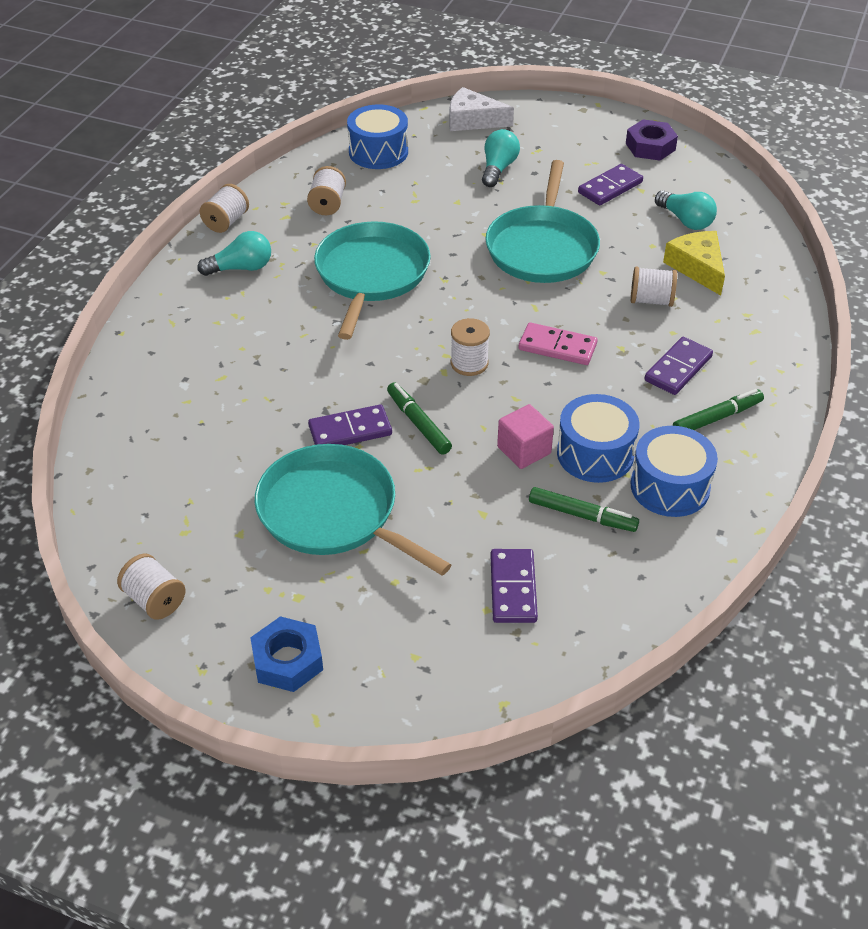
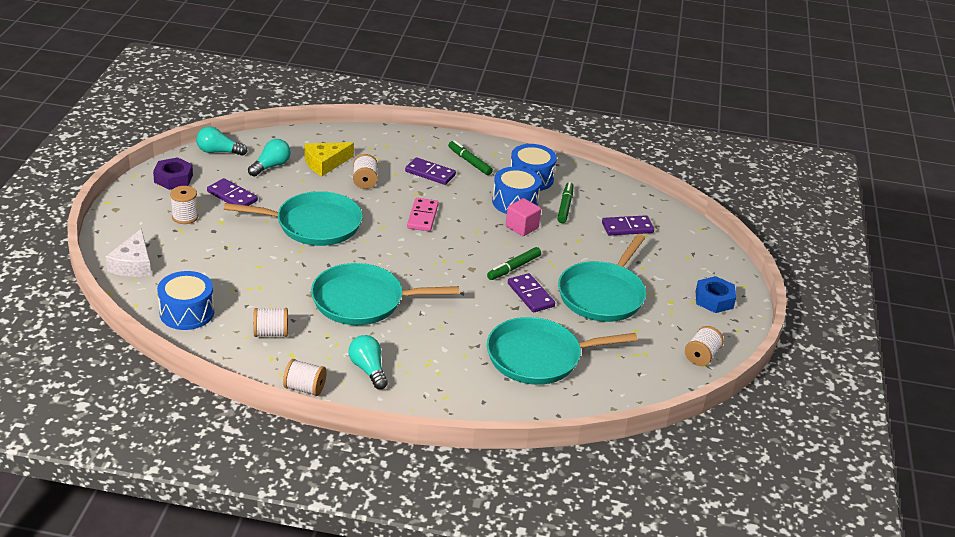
camera: 105 degrees left, 10 degrees down
(215, 415) = (539, 357): none -> turquoise pan
(469, 363) = (449, 251): white spool -> white spool (185, 217)
(498, 169) = (209, 248): turquoise light bulb -> turquoise light bulb (218, 152)

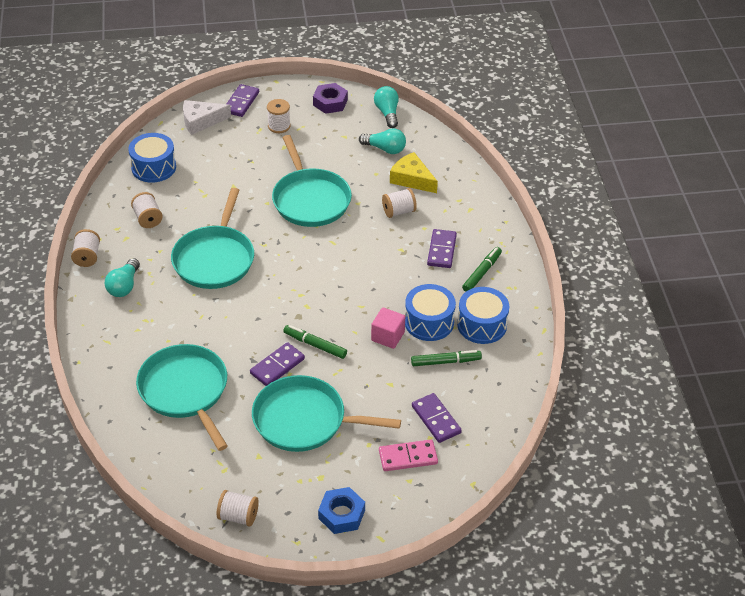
camera: 75 degrees right, 10 degrees up
(232, 196) = (324, 141): purple domino -> purple domino (241, 102)
(363, 301) = (215, 259): turquoise pan -> turquoise pan turned 150 degrees counterclockwise
(368, 369) = (124, 286): turquoise light bulb -> turquoise light bulb turned 150 degrees clockwise
(422, 217) = (363, 263): pink domino -> pink domino (408, 457)

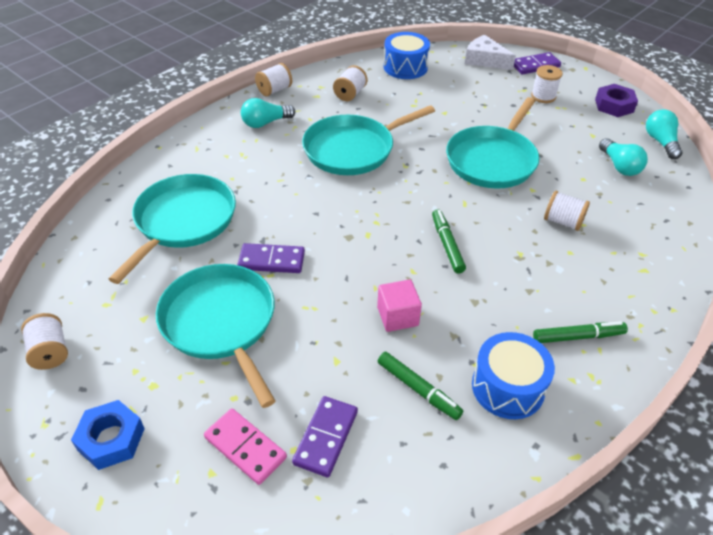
camera: 50 degrees right, 0 degrees up
(315, 345) = (326, 270): green marker -> green marker (447, 245)
(387, 113) = (660, 142): turquoise light bulb -> turquoise light bulb turned 45 degrees counterclockwise
(412, 179) = (614, 205): yellow cheese -> none
(429, 322) = (455, 337): blue drum -> none
(441, 250) = (561, 284): purple domino -> none

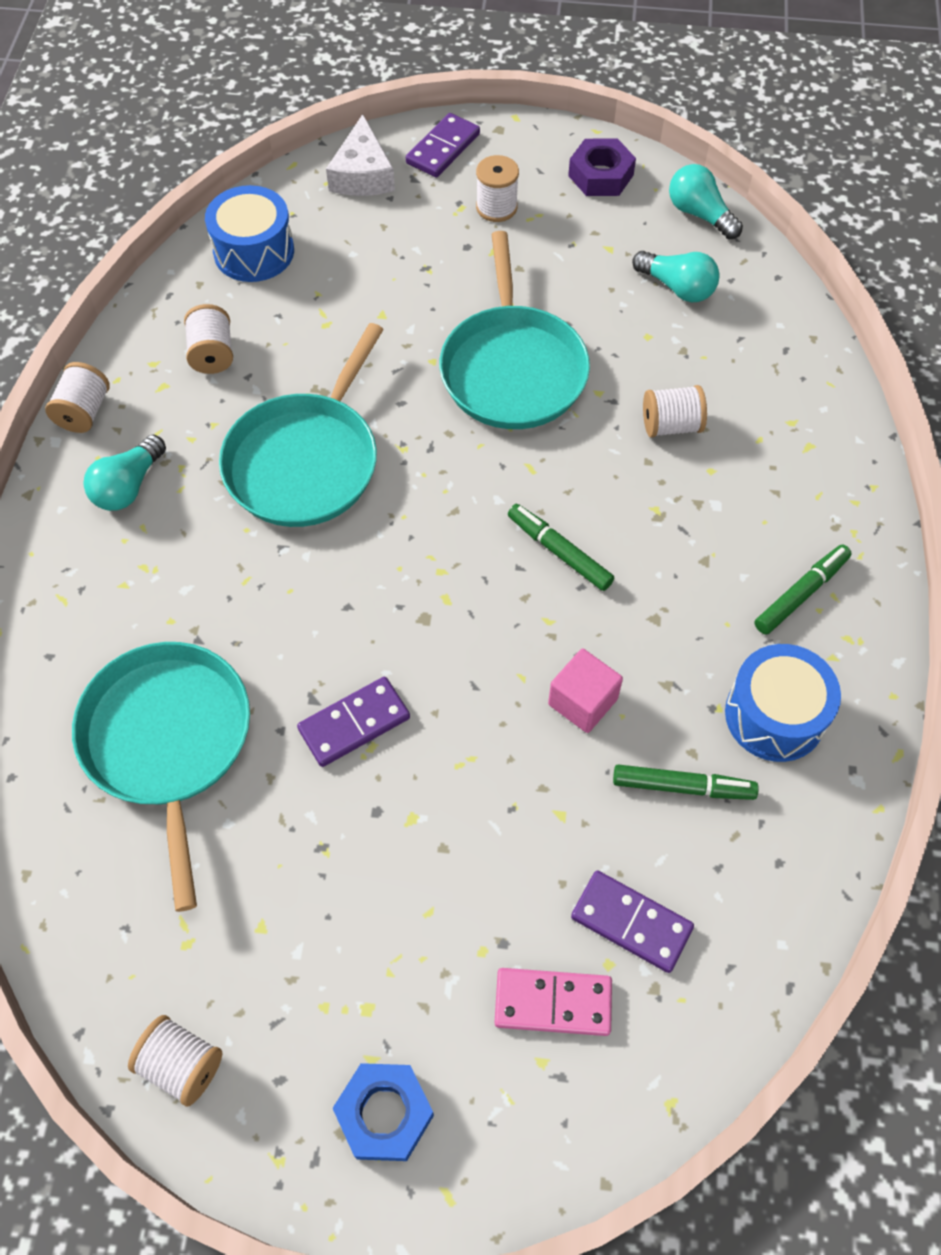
camera: 35 degrees left, 15 degrees up
(221, 323) = (372, 862): turquoise pan -> none
(325, 437) = (631, 923): purple domino -> purple domino turned 45 degrees counterclockwise
(485, 60) = (362, 174): white cheese -> white cheese turned 90 degrees counterclockwise

